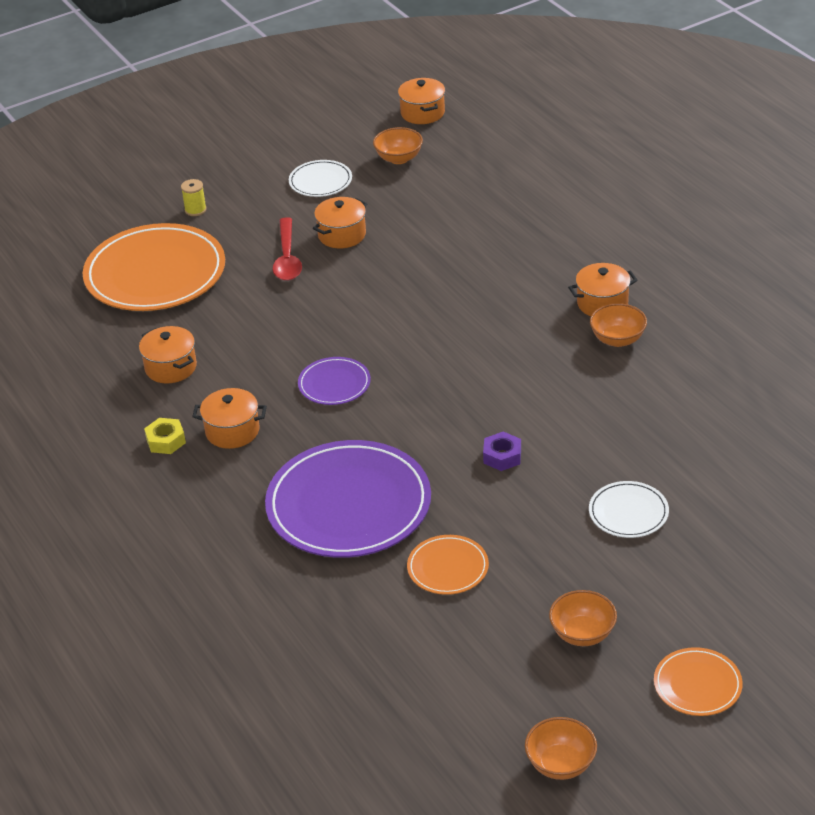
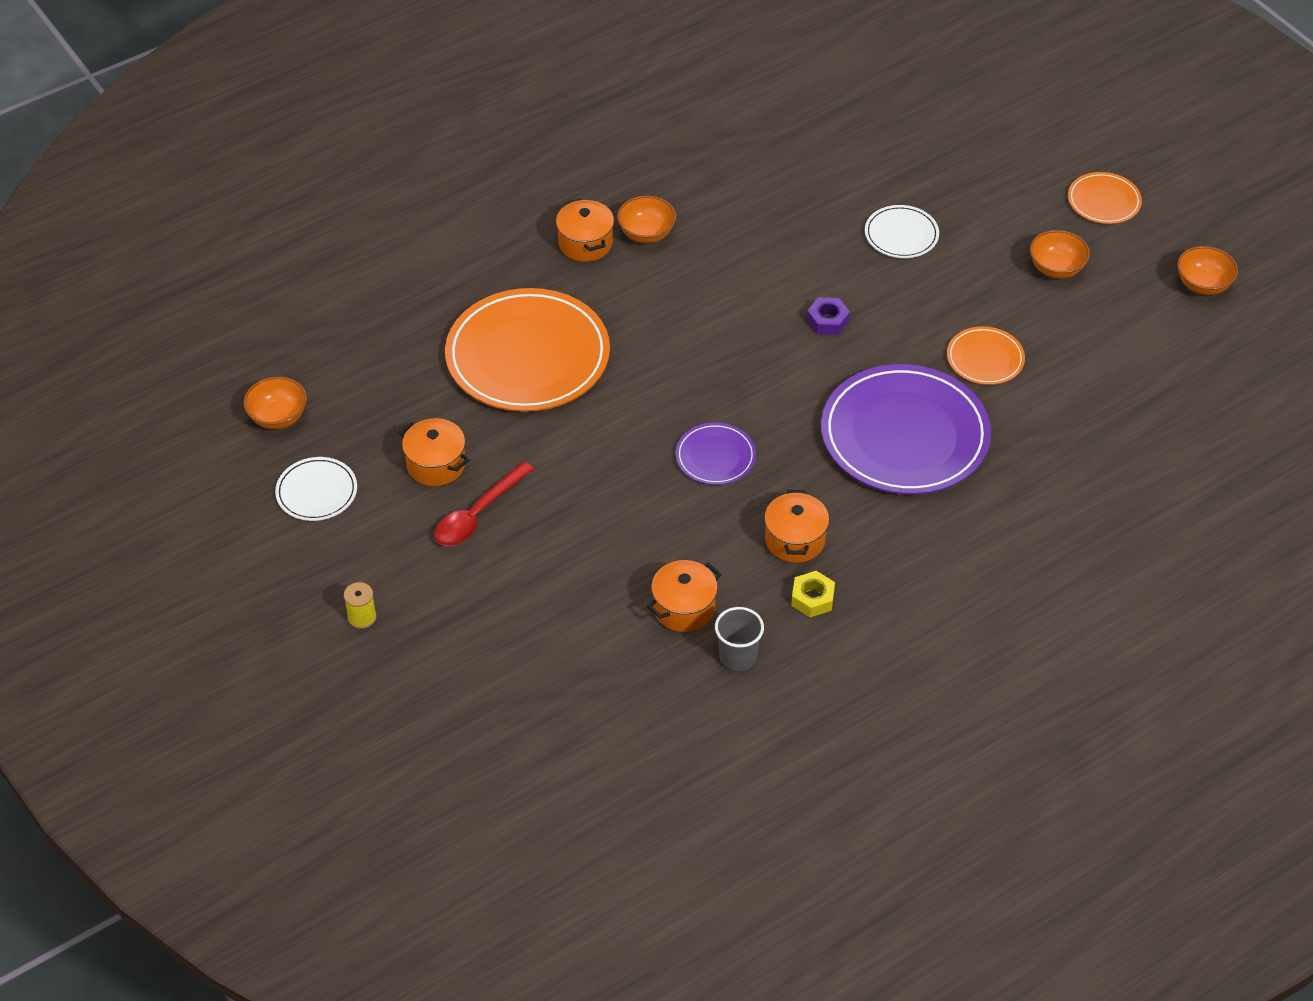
camera: 95 degrees left, 10 degrees up
(114, 397) = (738, 656): none -> grey cup
(155, 273) = (497, 645): orange plate -> orange plate (528, 356)
(287, 258) = (478, 514): red spoon -> red spoon turned 135 degrees clockwise
(422, 113) = (177, 397): orange pot -> none

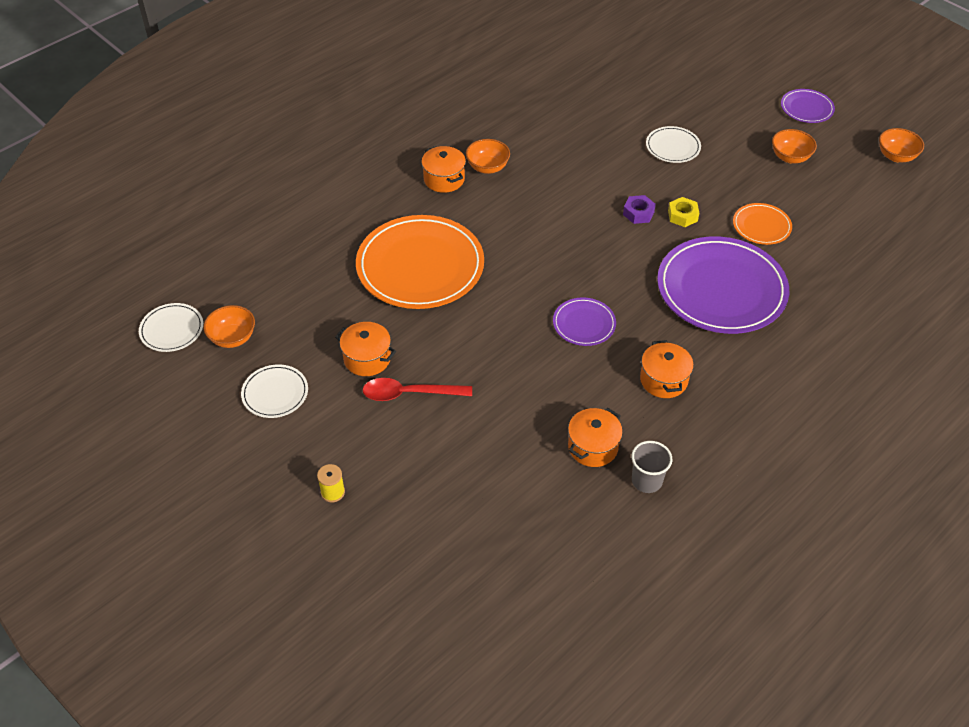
camera: 10 degrees left, 0 degrees up
(206, 397) = (172, 329): none -> white plate
(478, 514) = (409, 393): red spoon -> red spoon turned 60 degrees clockwise
(812, 598) = (691, 425): yellow nut -> yellow nut (682, 216)
(1104, 201) = (806, 108): orange plate -> purple plate

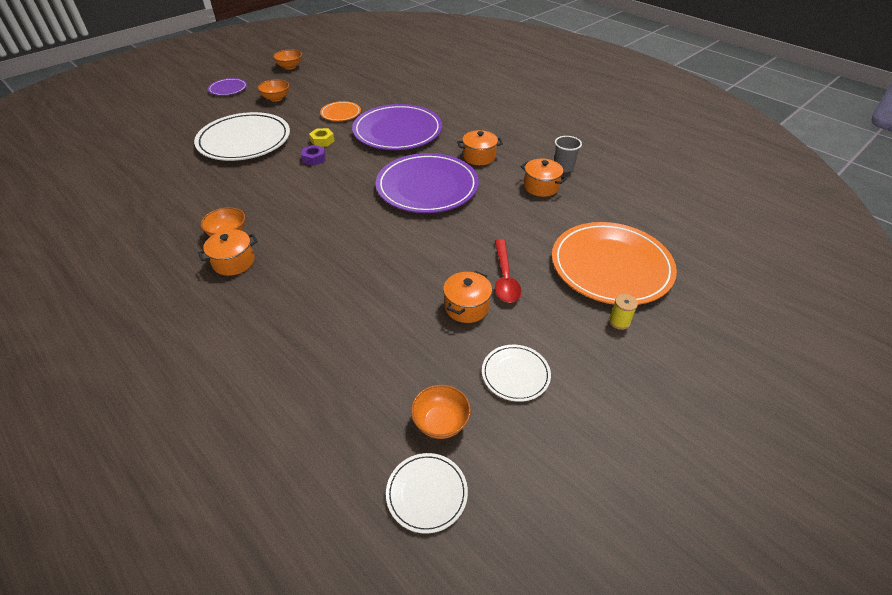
camera: 90 degrees left, 5 degrees down
(420, 266) = (351, 275): orange plate -> orange plate (611, 266)
(584, 324) = (427, 187): purple plate -> purple plate, size x2.11
(673, 147) = (244, 140): white plate -> white plate, size x2.11

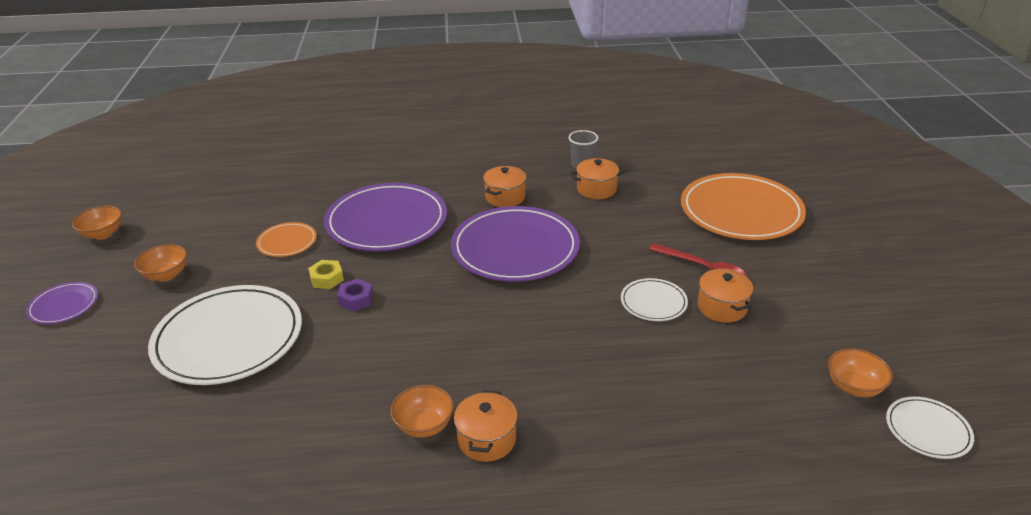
camera: 50 degrees left, 10 degrees down
(515, 374) = (827, 320): white plate -> white plate (653, 302)
(619, 321) = (808, 241): yellow spool -> none

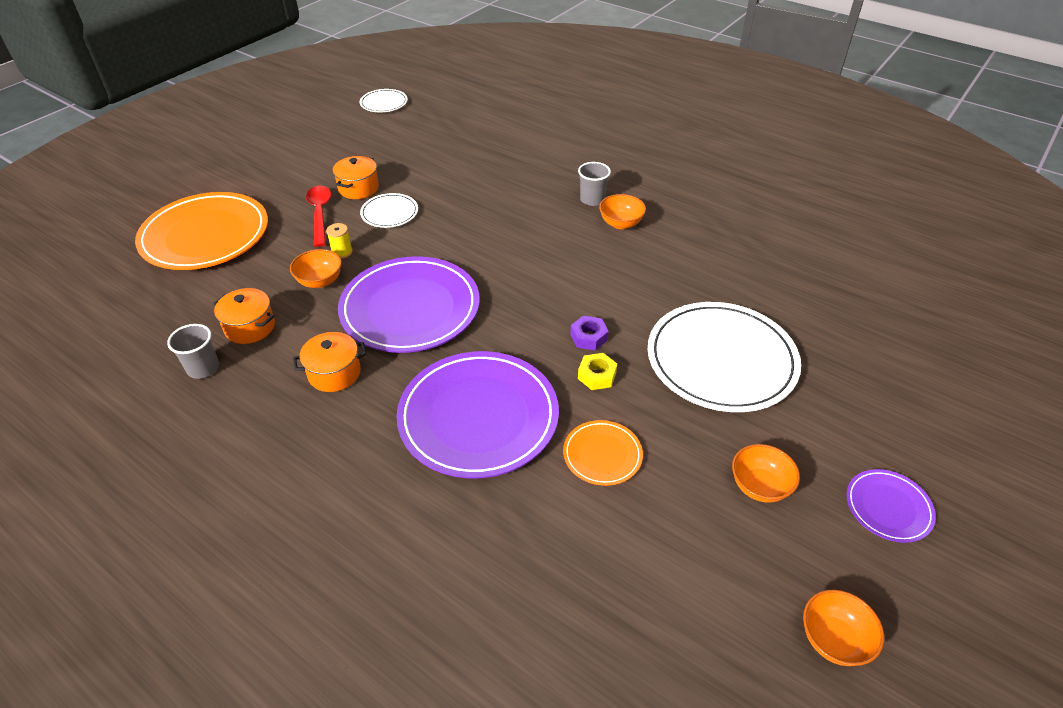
camera: 140 degrees left, 10 degrees up
(487, 439) = (592, 199): orange pot -> grey cup
(629, 254) = (342, 252): none -> yellow spool
(854, 387) = (377, 127): orange bowl -> orange bowl (320, 281)

